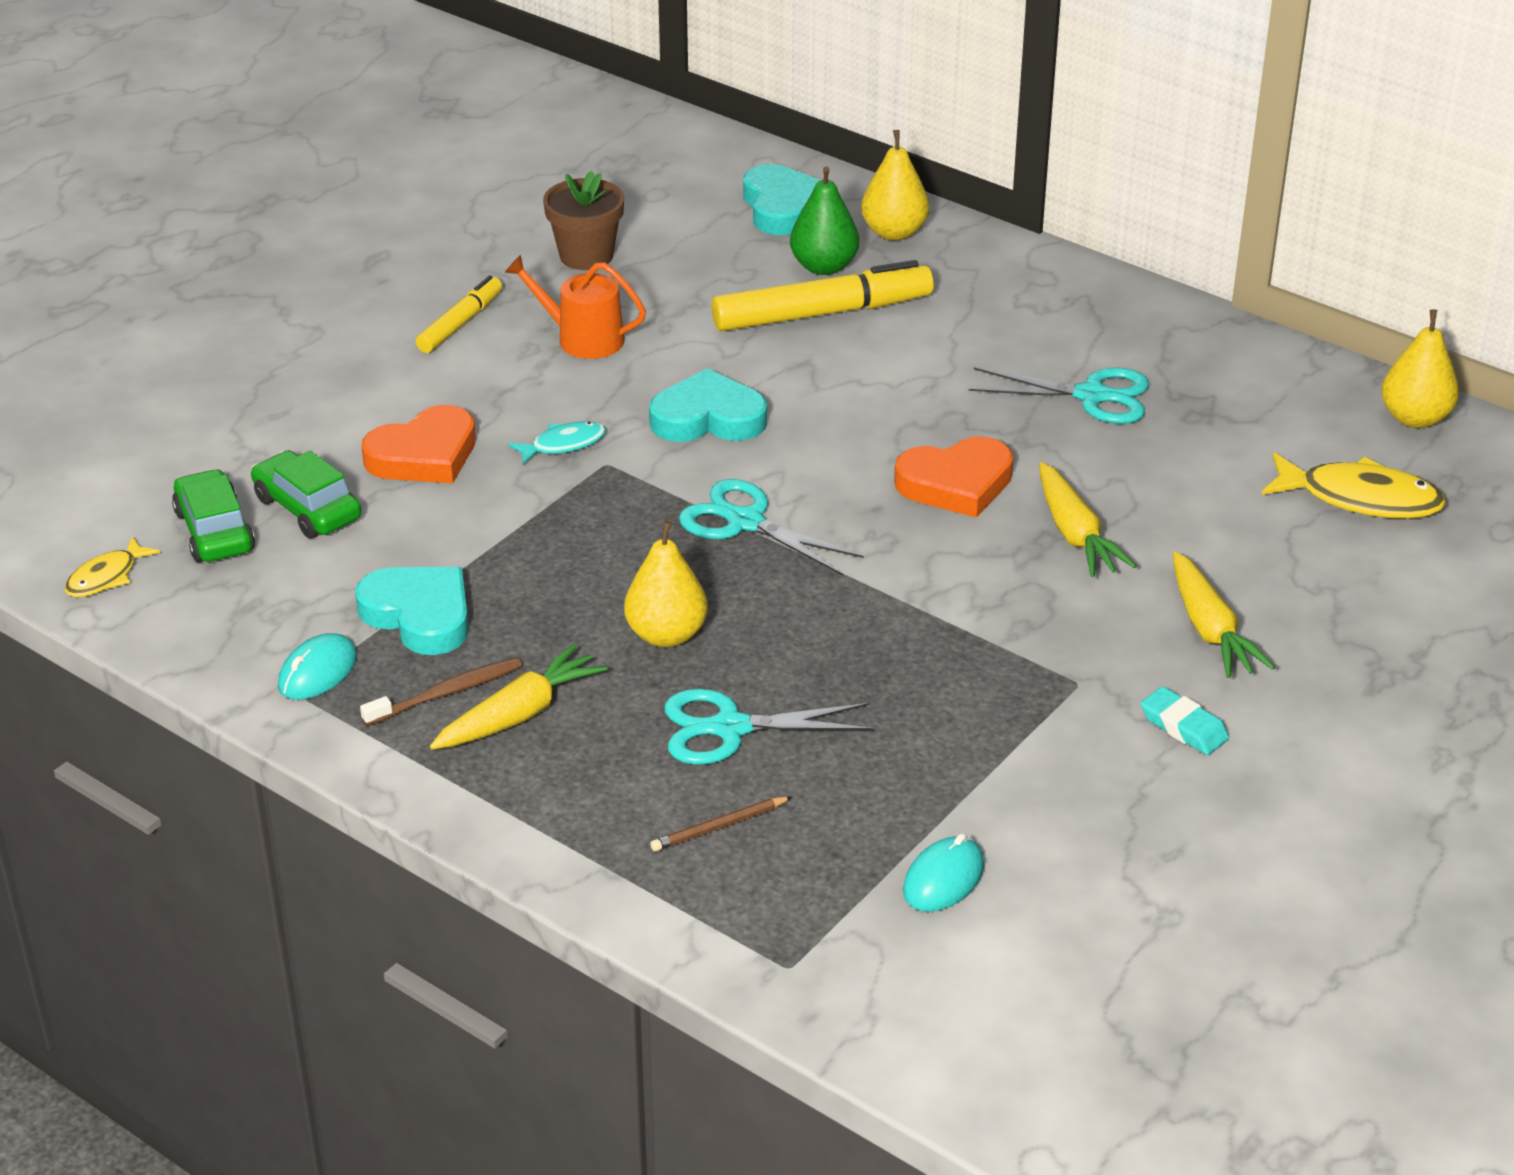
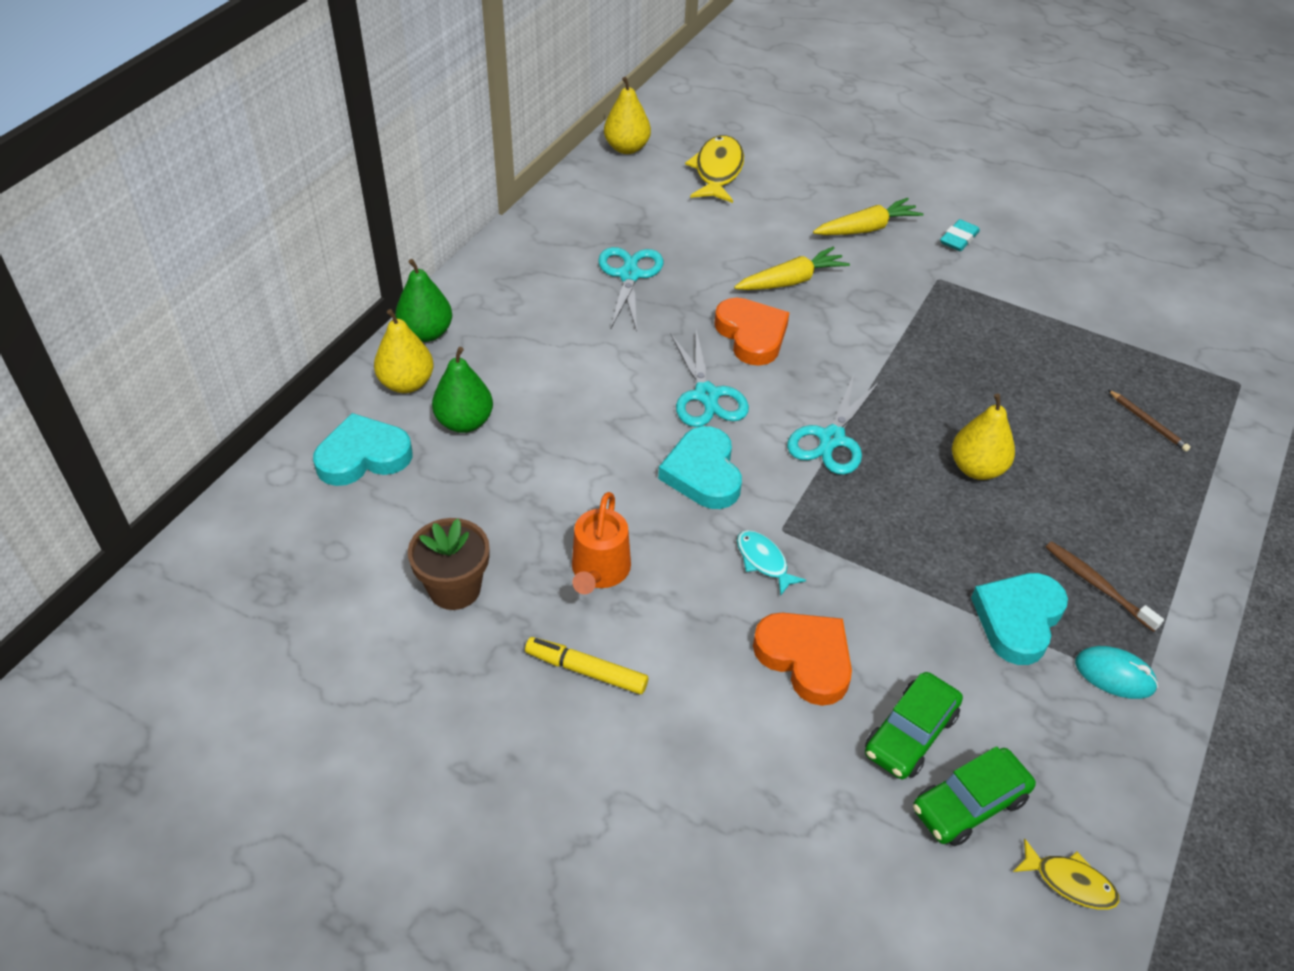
camera: 100 degrees left, 10 degrees up
(519, 714) = (1098, 538): yellow carrot -> none
(729, 728) = (1056, 426): turquoise scissors -> turquoise scissors (706, 395)
(822, 313) = (538, 418): yellow marker -> none
(943, 879) = (1134, 326): turquoise mouse -> none
(982, 245) = (426, 333): none -> green pear

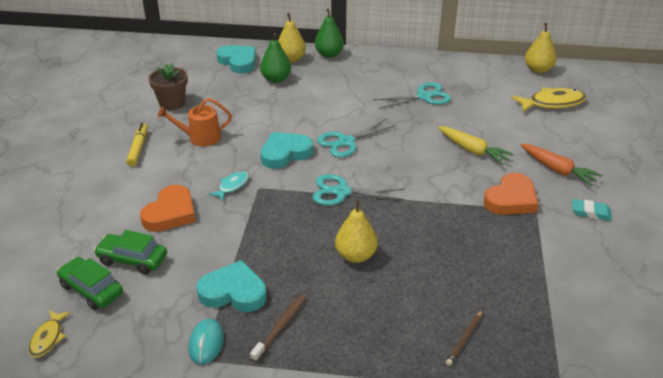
camera: 70 degrees right, 10 degrees down
(751, 335) = (409, 146): orange heart -> orange heart (511, 199)
(866, 228) = (557, 170): yellow carrot -> orange carrot

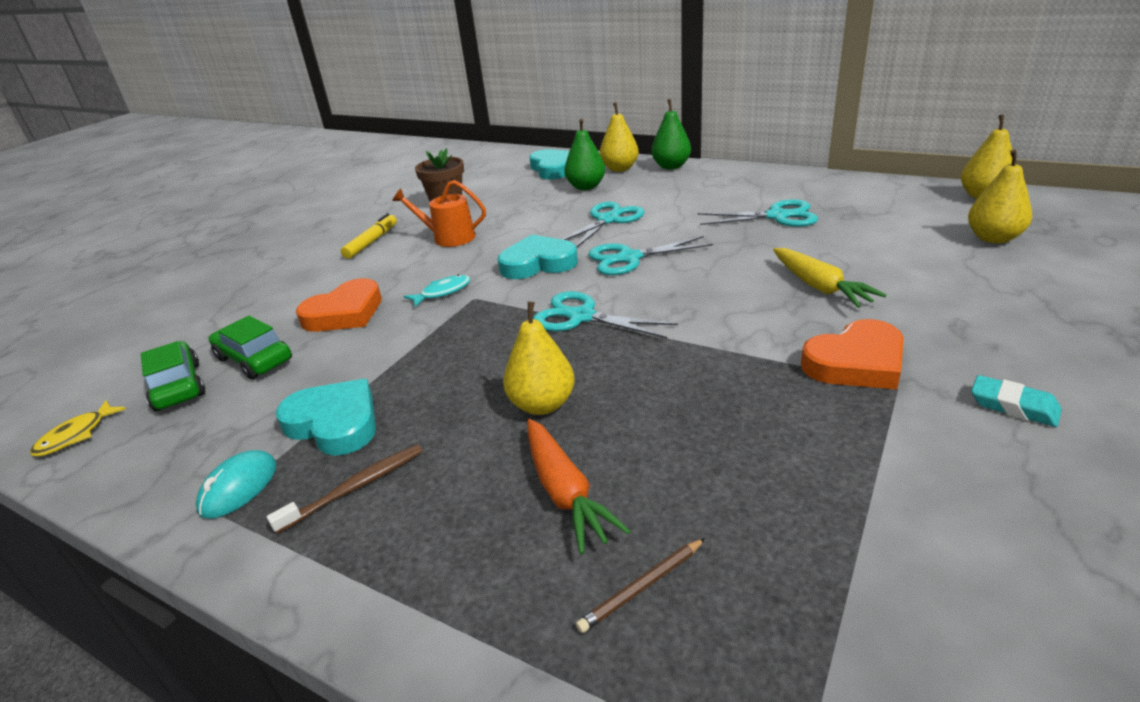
camera: 25 degrees right, 5 degrees down
(312, 110) = (608, 220): none -> turquoise scissors
(552, 103) = (993, 238): yellow fish -> yellow pear
(557, 170) = (967, 330): orange carrot -> orange carrot (565, 492)

